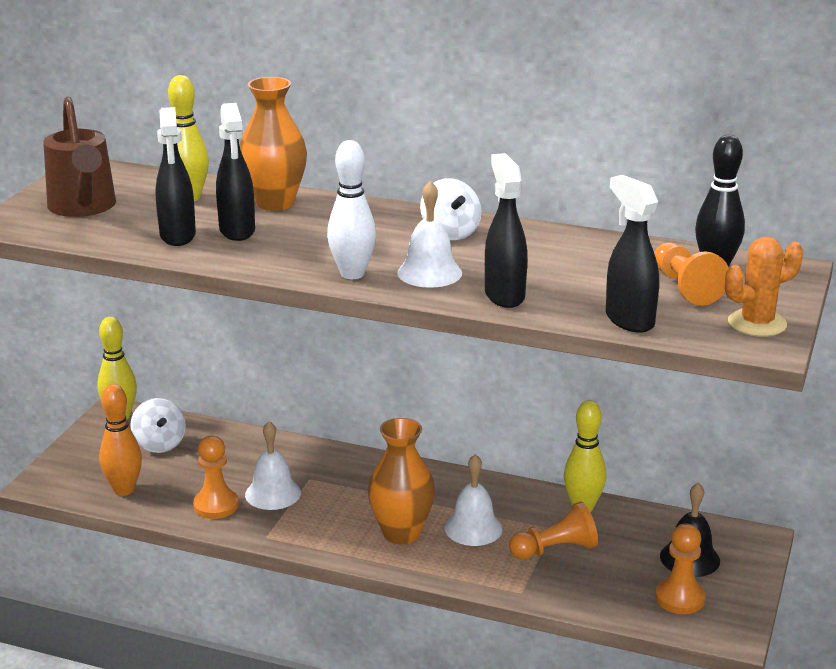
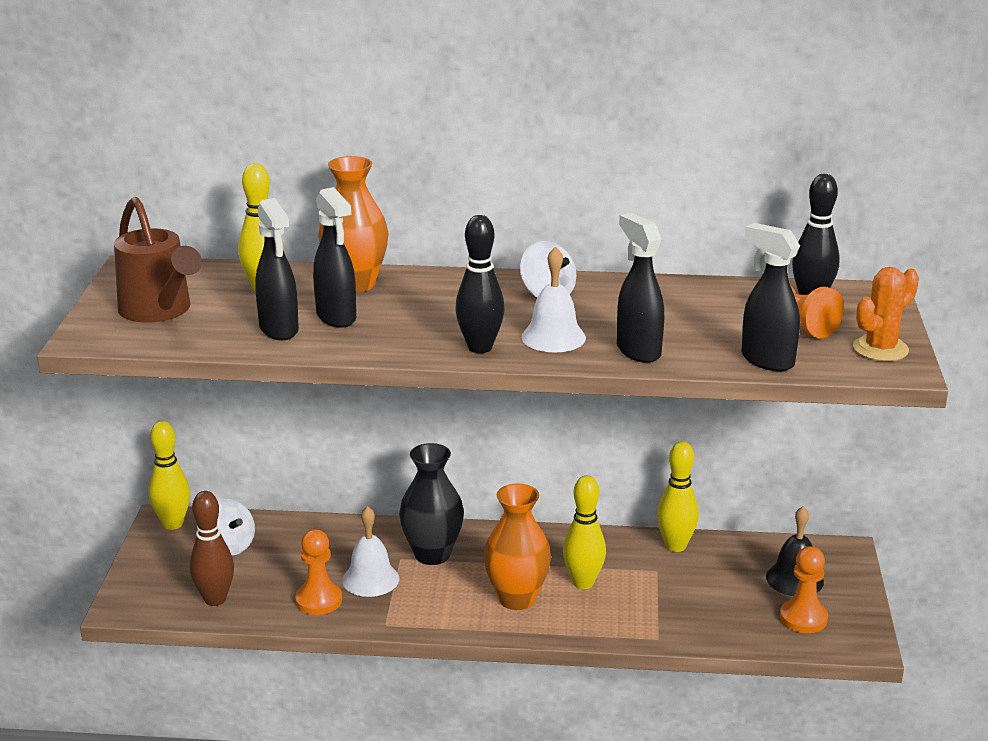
camera: 15 degrees left, 0 degrees up
(124, 490) = (215, 599): orange bowling pin -> brown bowling pin
(341, 479) = (432, 554): none -> black vase
(352, 274) = (480, 347): white bowling pin -> black bowling pin
(473, 528) = (583, 583): white bell -> yellow bowling pin
(555, 549) = (669, 591): orange pawn -> none

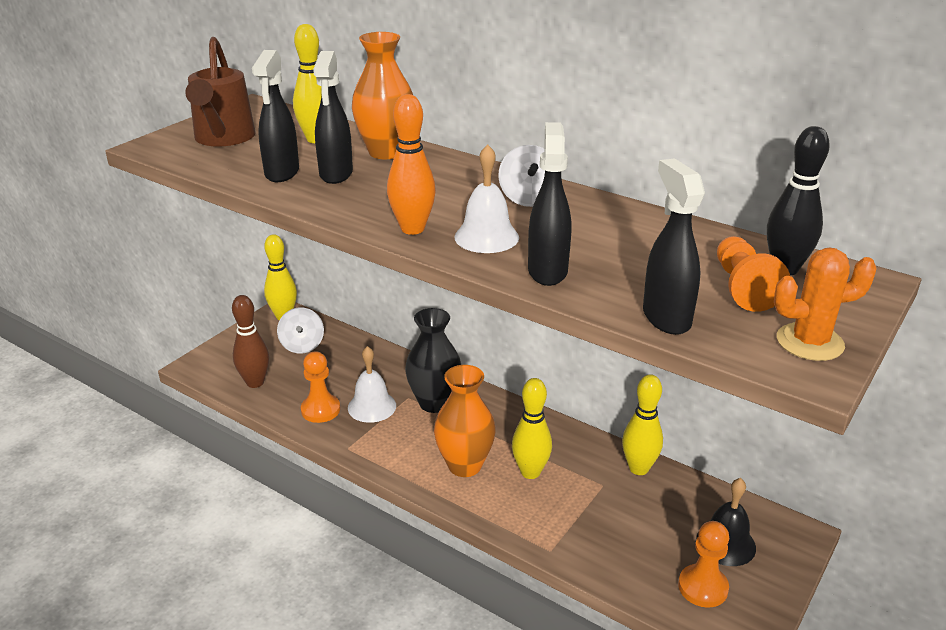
camera: 30 degrees right, 5 degrees up
(480, 347) = (412, 229): black bowling pin -> orange bowling pin

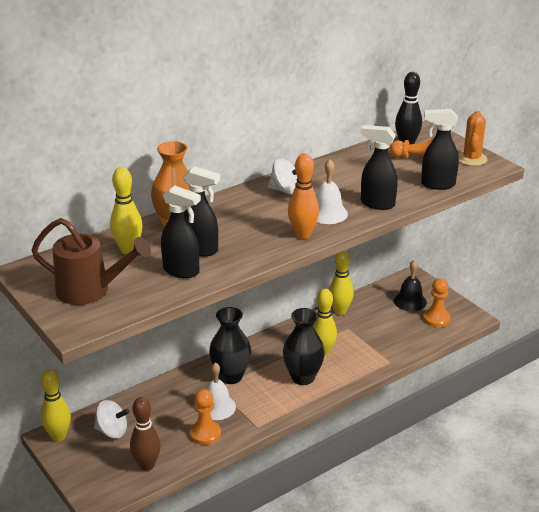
camera: 70 degrees left, 0 degrees up
(464, 465) = (303, 377): orange vase -> black vase

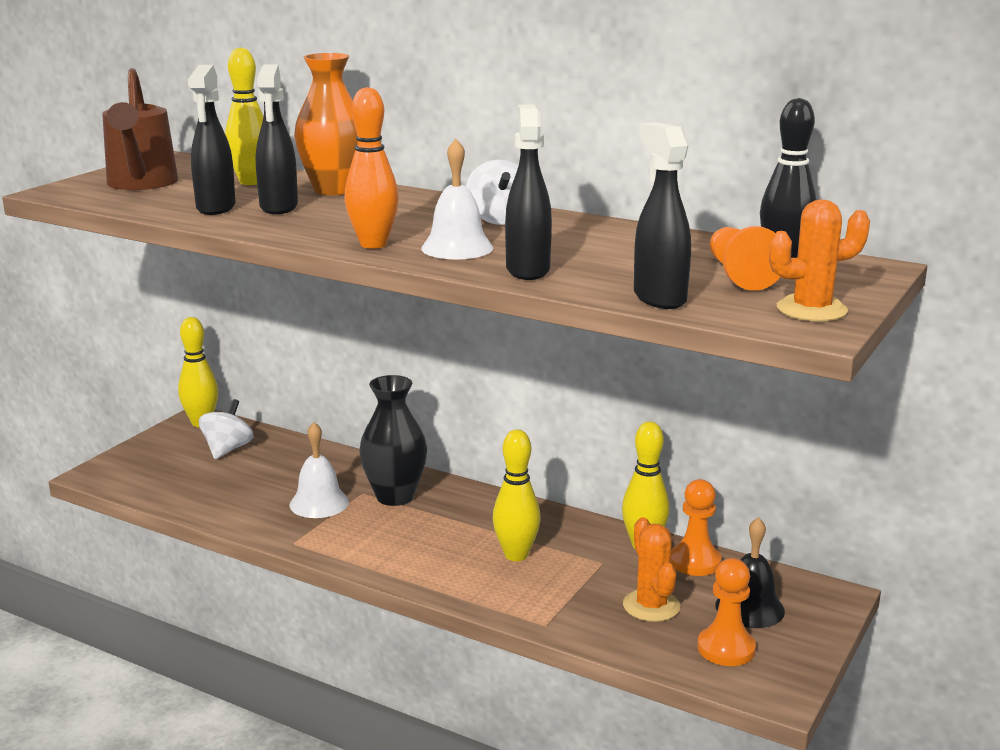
camera: 65 degrees right, 10 degrees down
(112, 431) = (227, 449): white spinning top -> white spinning top turned 150 degrees counterclockwise
(147, 465) = (172, 487): brown bowling pin -> none
(205, 434) = (256, 509): orange pawn -> orange pawn (695, 562)
(303, 377) = (437, 552): black vase -> none
(393, 327) = (651, 606): none -> orange cactus

